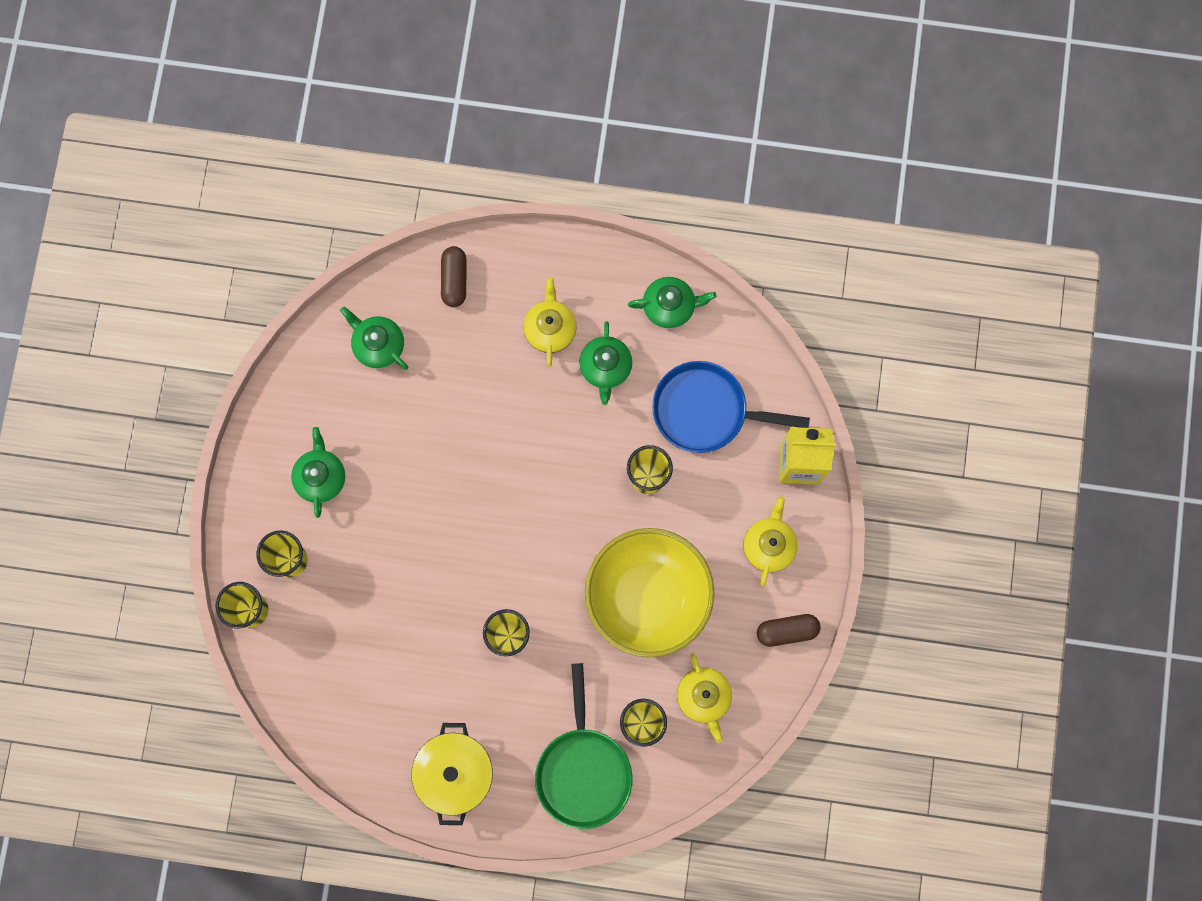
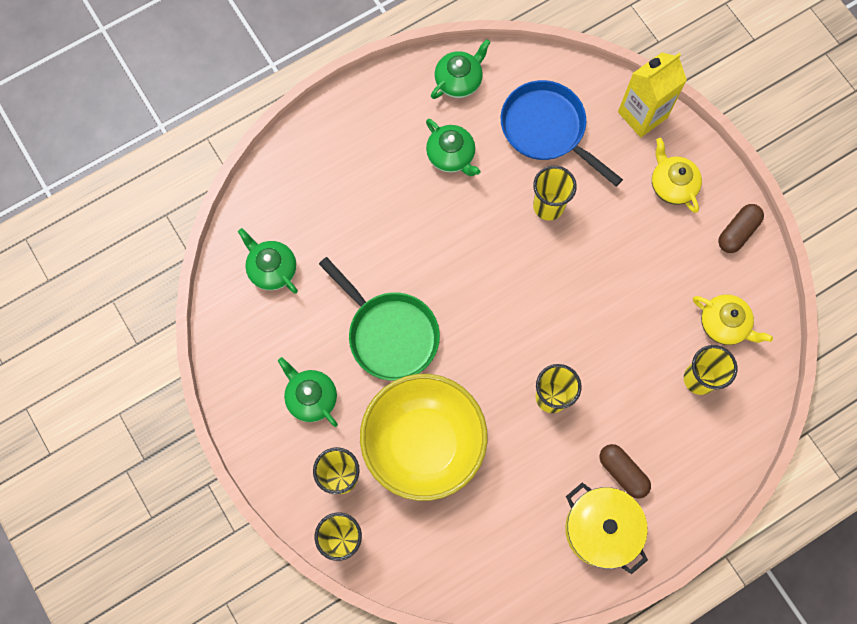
camera: 40 degrees left, 5 degrees down
(378, 345) = (272, 269): green teapot -> green teapot turned 45 degrees clockwise
(454, 280) = (289, 180): brown capsule -> brown capsule (622, 472)
(550, 329) = (388, 160): yellow teapot -> none
(583, 770) = (689, 447): green pan -> green pan (389, 333)
(648, 597) = (623, 288): yellow bowl -> yellow bowl (423, 444)
(706, 410) = (547, 129): blue pan -> blue pan turned 75 degrees clockwise

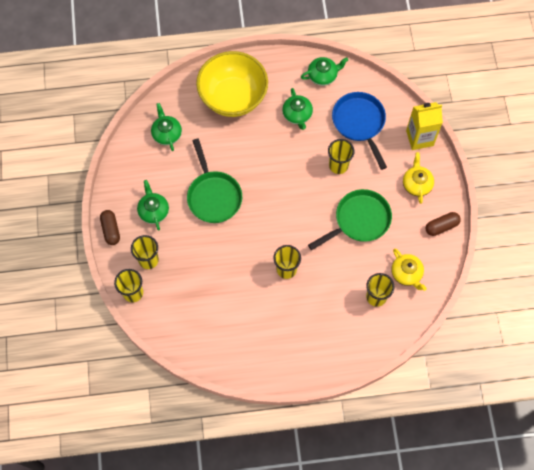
camera: 25 degrees right, 5 degrees down
(423, 444) = (202, 262): yellow bowl -> yellow bowl (233, 97)
(601, 530) = (277, 352): yellow pot -> none
(618, 276) = (359, 220): none -> green pan
(622, 472) = (305, 327): brown capsule -> brown capsule (111, 230)

